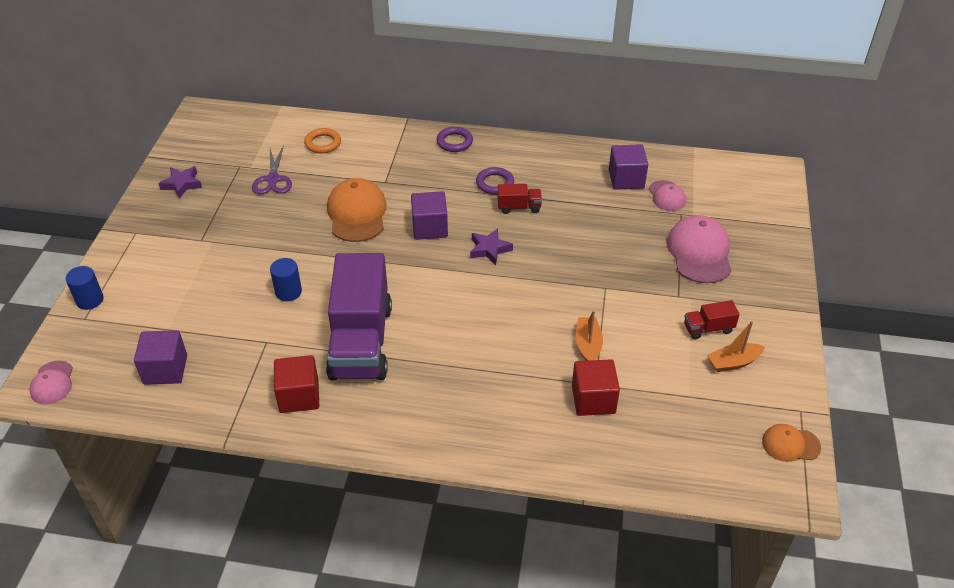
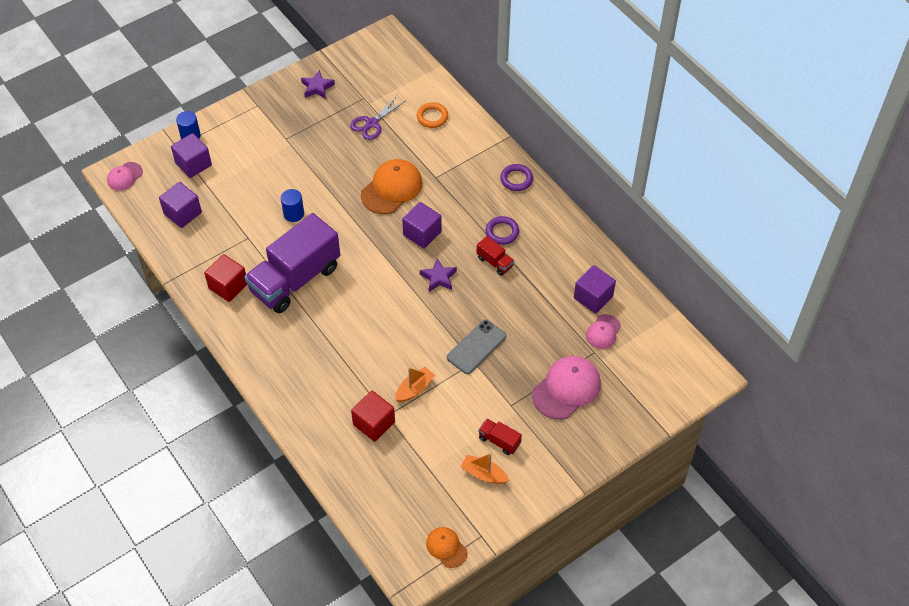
camera: 45 degrees right, 10 degrees up
(124, 321) = (193, 164): none -> purple cube
(591, 276) = (476, 347): none -> grey phone

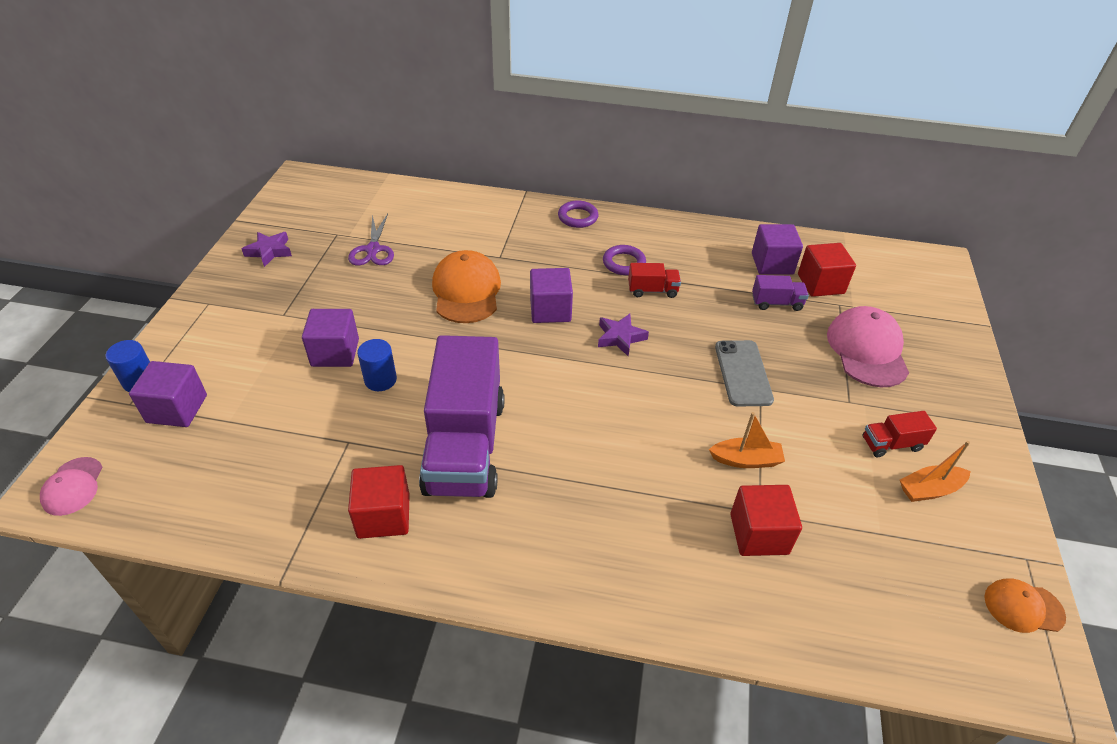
camera: 45 degrees left, 10 degrees down
(182, 213) = (218, 473): purple cube -> purple cube (335, 352)
(414, 389) = (746, 460): orange boat -> orange boat turned 90 degrees clockwise
(432, 117) = (431, 213): orange ring -> none
(557, 323) = (776, 303): none -> purple truck
(603, 332) = (820, 284): pink cap -> red cube

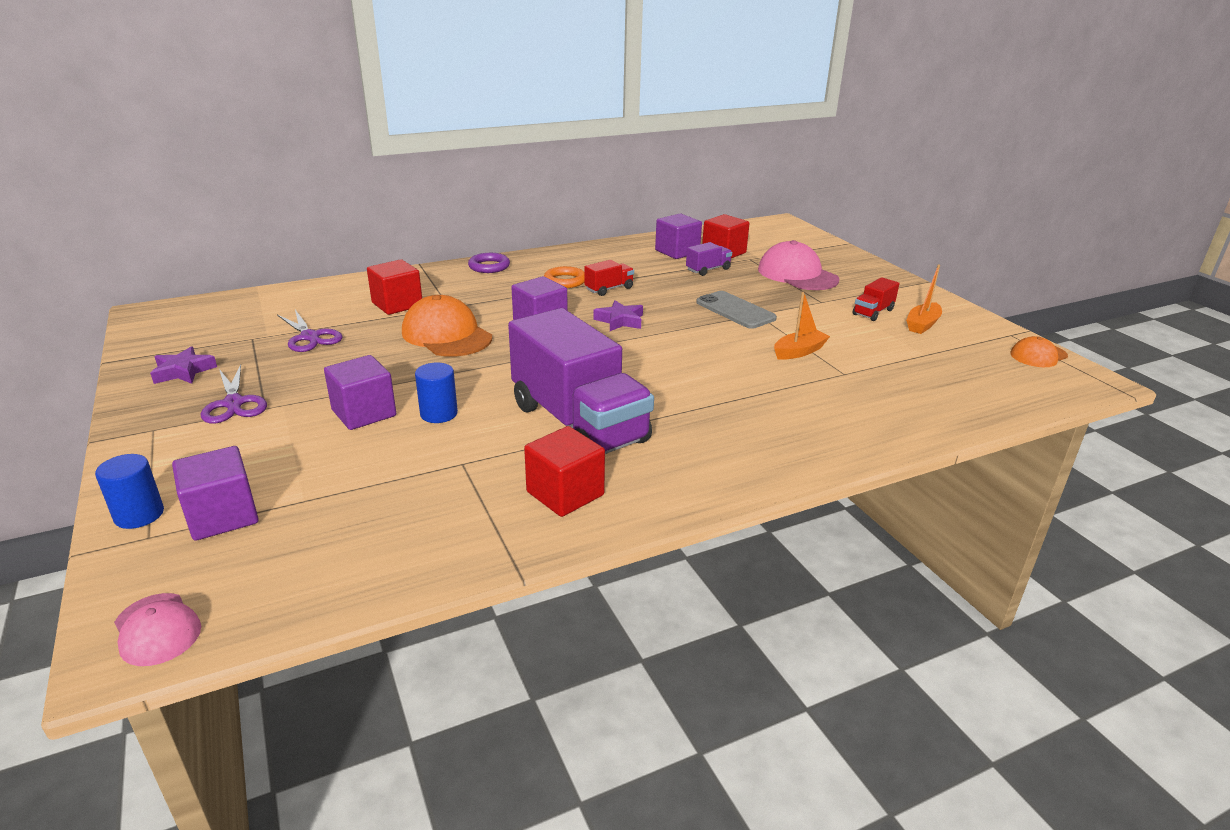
camera: 35 degrees left, 15 degrees down
(270, 300) = (234, 403): none -> purple scissors
(624, 263) = (565, 281): purple ring -> orange ring
(759, 534) = (859, 384): red cube -> red cube (397, 304)

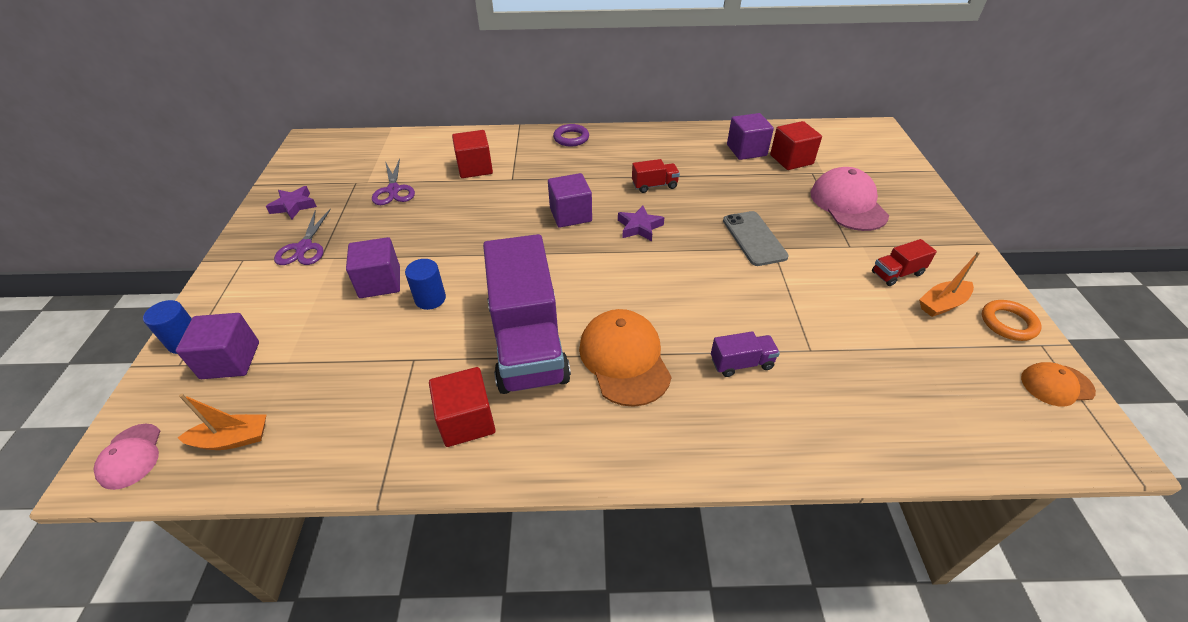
camera: 25 degrees right, 15 degrees up
(446, 335) = (490, 211): orange cap -> orange cap (624, 359)
(565, 281) = (622, 168): orange ring -> orange ring (1008, 323)
(708, 270) = (761, 179): purple truck -> purple truck (741, 363)
(799, 352) = (782, 308): orange boat -> orange boat (233, 439)

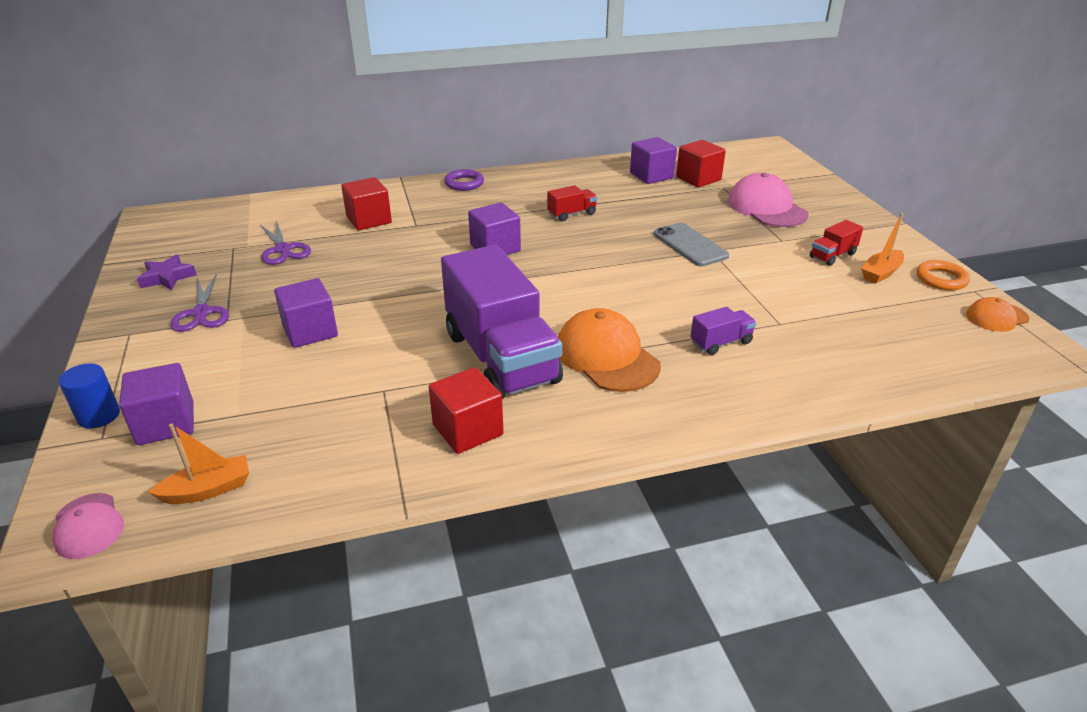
camera: 15 degrees left, 10 degrees down
(430, 299) = (376, 337): blue cylinder -> none
(639, 227) = (572, 250): purple star -> none

